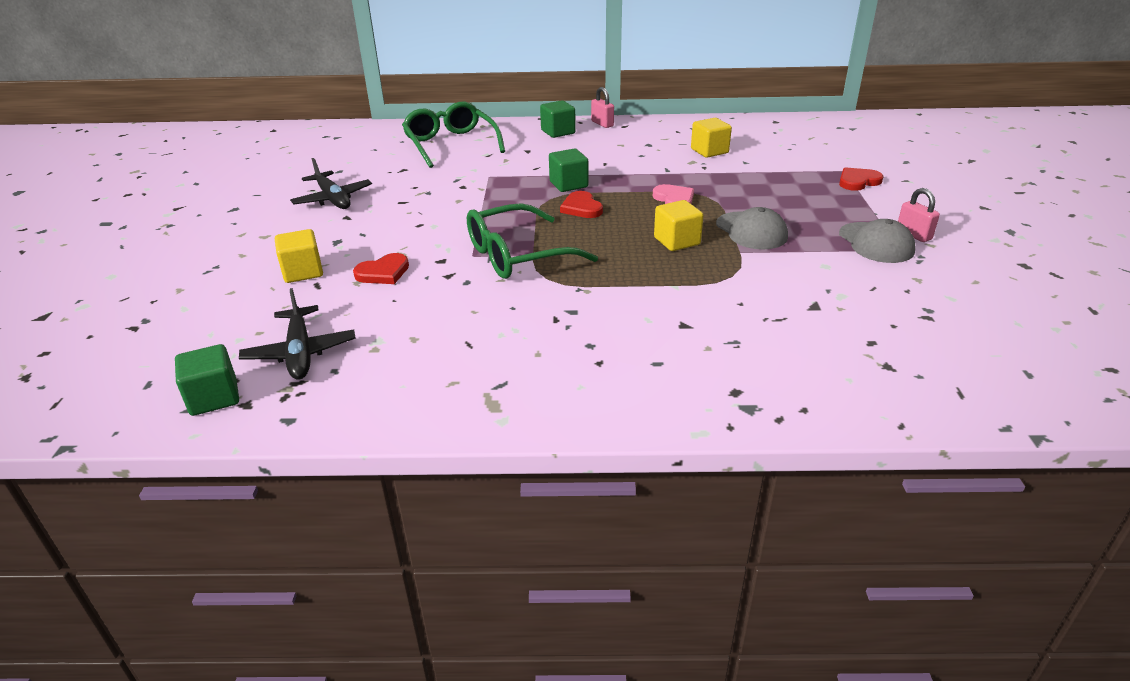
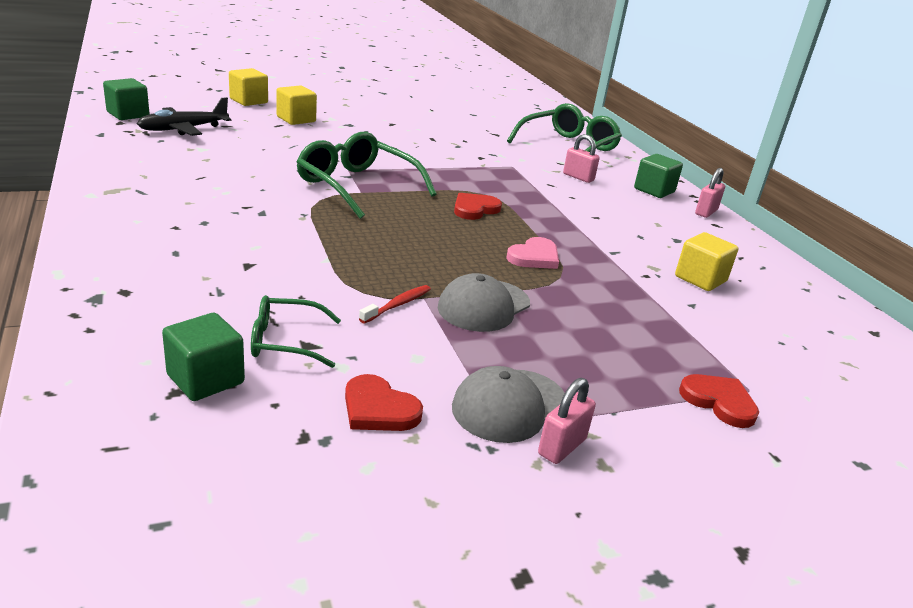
camera: 65 degrees right, 5 degrees down
(333, 199) = (420, 117): black plane -> none
(383, 272) = (305, 142): red heart -> red heart (379, 409)
(523, 154) = (578, 177): none -> pink padlock
(568, 184) = (525, 201): green cube -> green cube (205, 379)
(677, 241) = (429, 259): yellow cube -> yellow cube (249, 101)
(752, 263) = (398, 305): none -> red toothbrush
(811, 315) = (285, 341): none -> green glasses

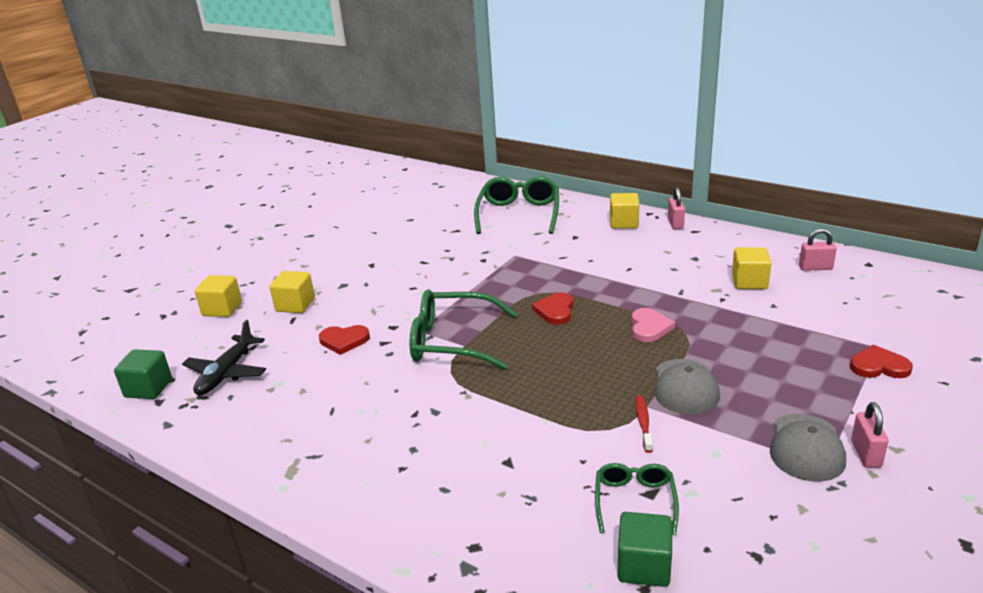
camera: 30 degrees left, 0 degrees up
(285, 341) = (635, 501): green glasses -> green glasses turned 135 degrees clockwise
(379, 409) = (757, 504): red heart -> red heart (344, 341)
(578, 177) = (567, 239): pink padlock -> pink padlock (815, 267)
(654, 190) = (624, 223): green cube -> yellow cube

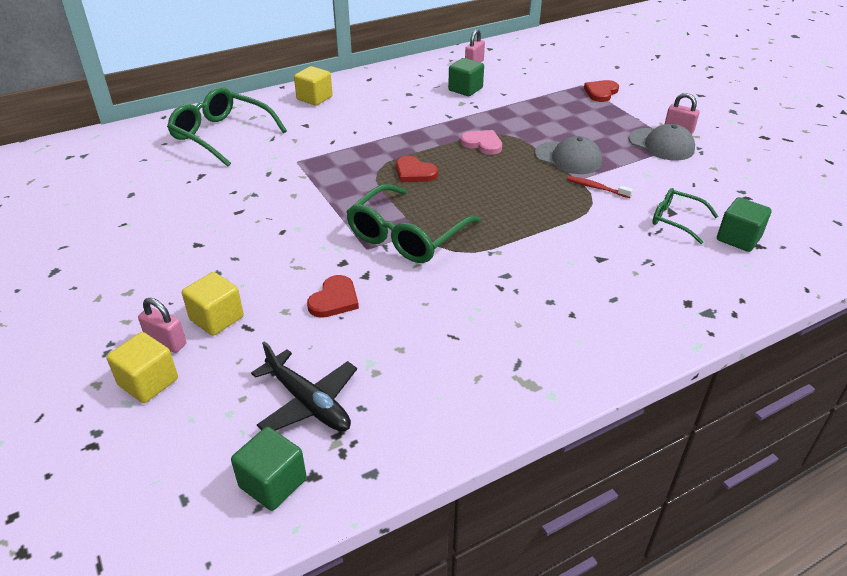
camera: 65 degrees left, 10 degrees up
(675, 223) = (347, 81): pink padlock -> pink padlock (166, 342)
(749, 282) = (465, 89): yellow cube -> green cube

